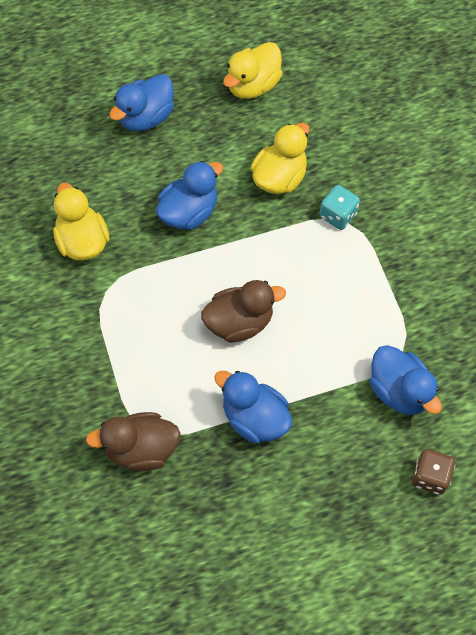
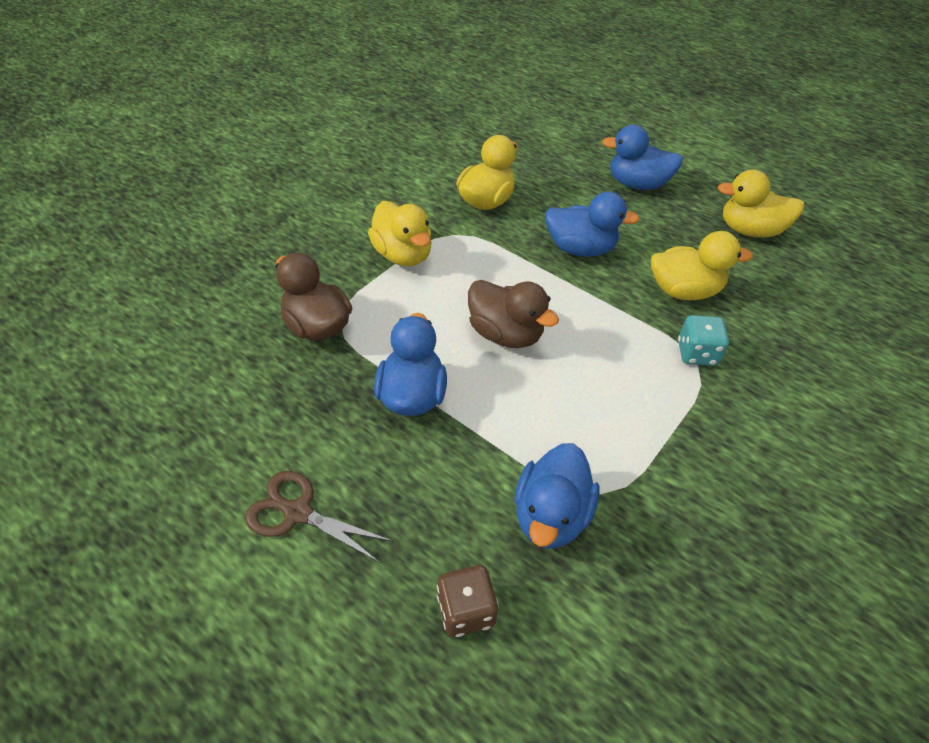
camera: 55 degrees right, 15 degrees down
(103, 343) = (403, 255): none -> yellow duck
(305, 541) = (297, 512): none -> brown scissors

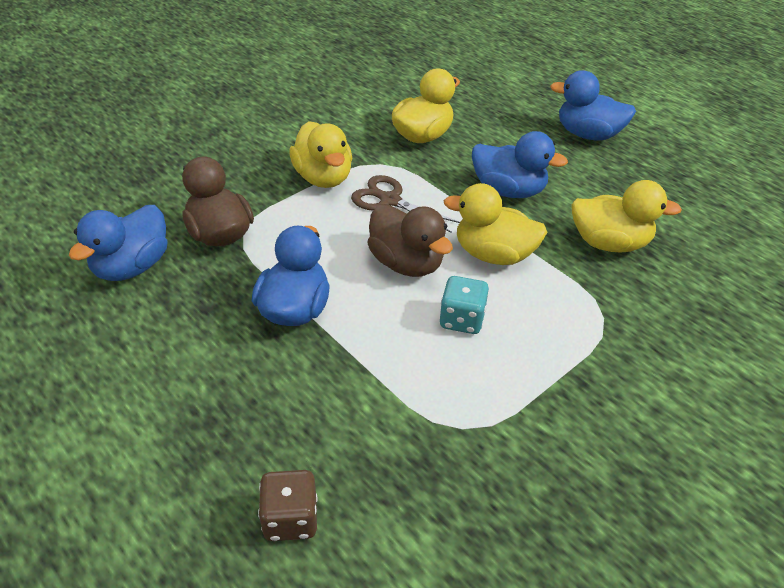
camera: 10 degrees right, 5 degrees down
(297, 512) = (151, 402): brown scissors -> brown scissors (389, 200)
(551, 515) = (404, 442): blue duck -> blue duck (132, 266)
(696, 353) = (605, 306): turquoise dice -> turquoise dice (462, 319)
(750, 230) = (700, 191): yellow duck -> yellow duck (493, 254)

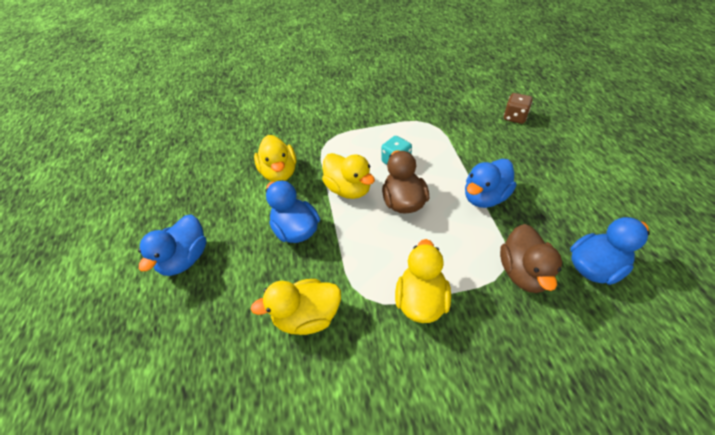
camera: 145 degrees left, 5 degrees up
(389, 200) = (383, 255): brown scissors -> none
(588, 134) = (185, 259): blue duck -> blue duck turned 60 degrees clockwise
(609, 243) = (279, 173): yellow duck -> yellow duck turned 150 degrees counterclockwise

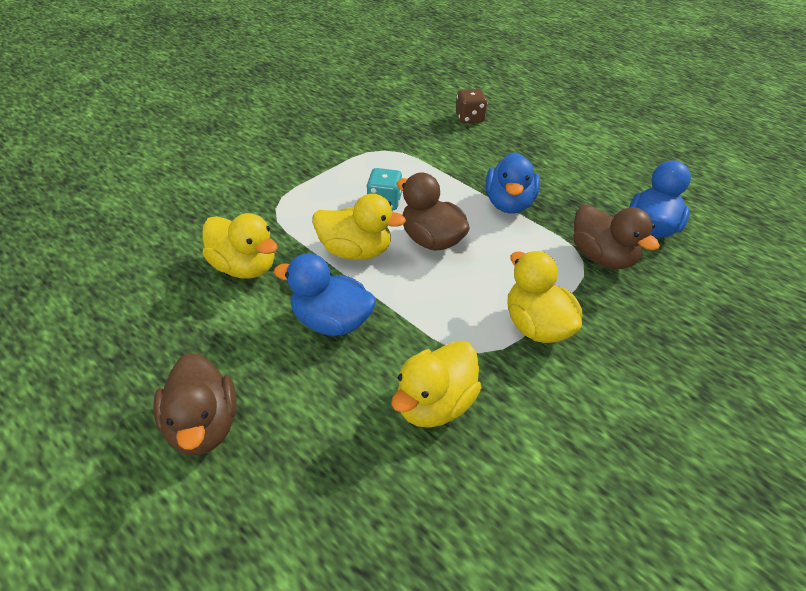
camera: 40 degrees left, 5 degrees down
(185, 259) = (203, 426): blue duck -> brown duck

